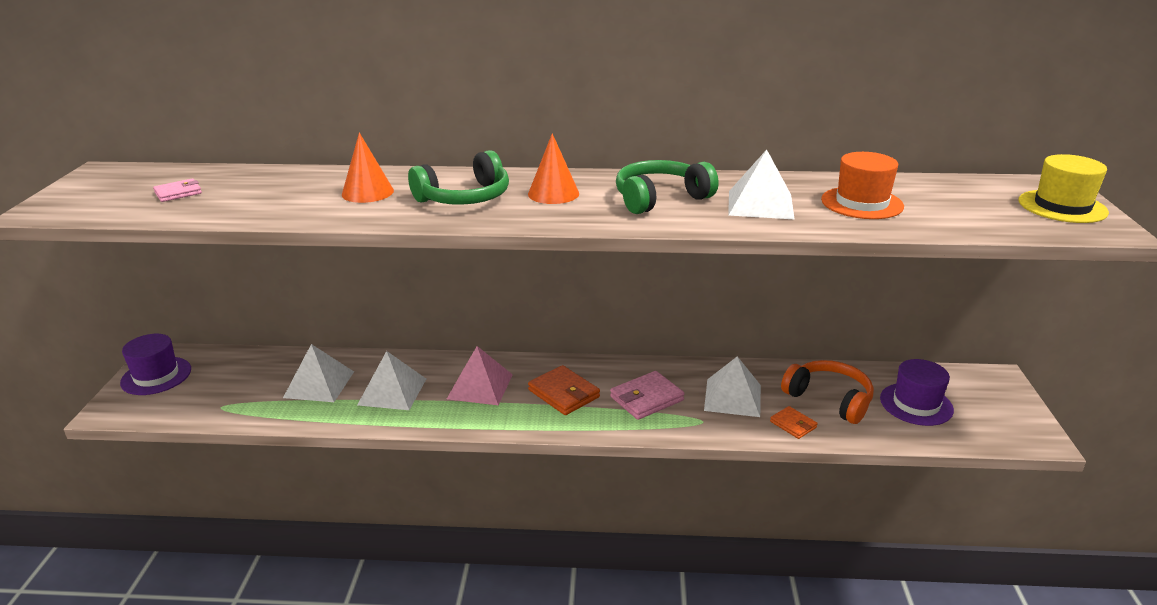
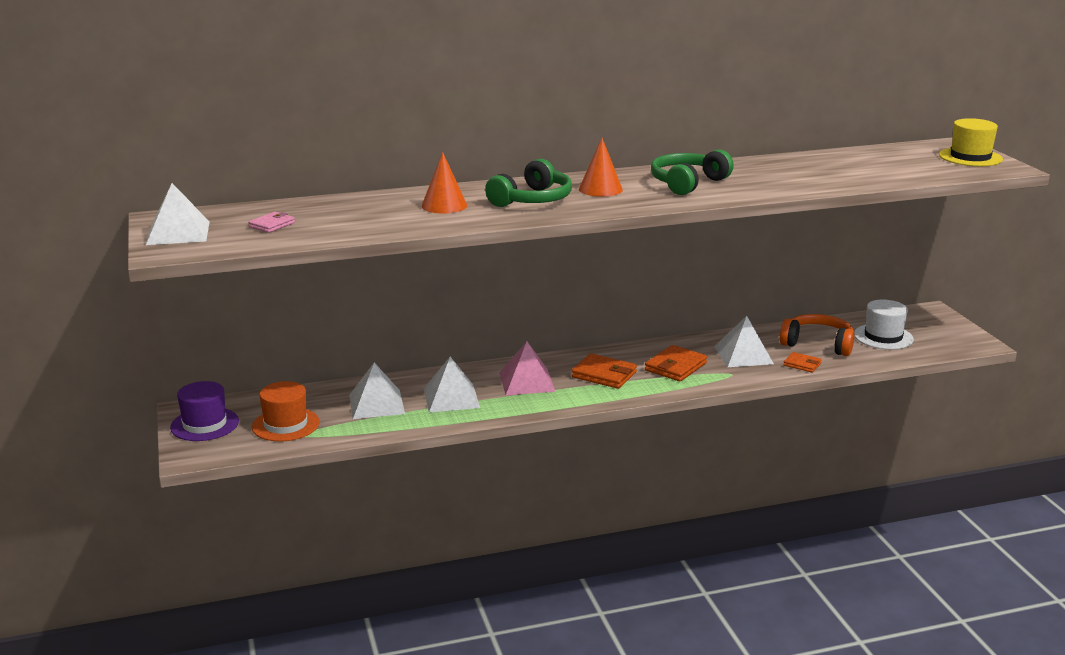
camera: 20 degrees left, 5 degrees down
(646, 398) = (675, 367): pink wallet -> orange wallet
(760, 204) = (765, 179): white pyramid -> white pyramid (178, 233)
(862, 203) = (836, 170): orange hat -> orange hat (285, 424)
(916, 404) = (883, 337): purple hat -> white hat

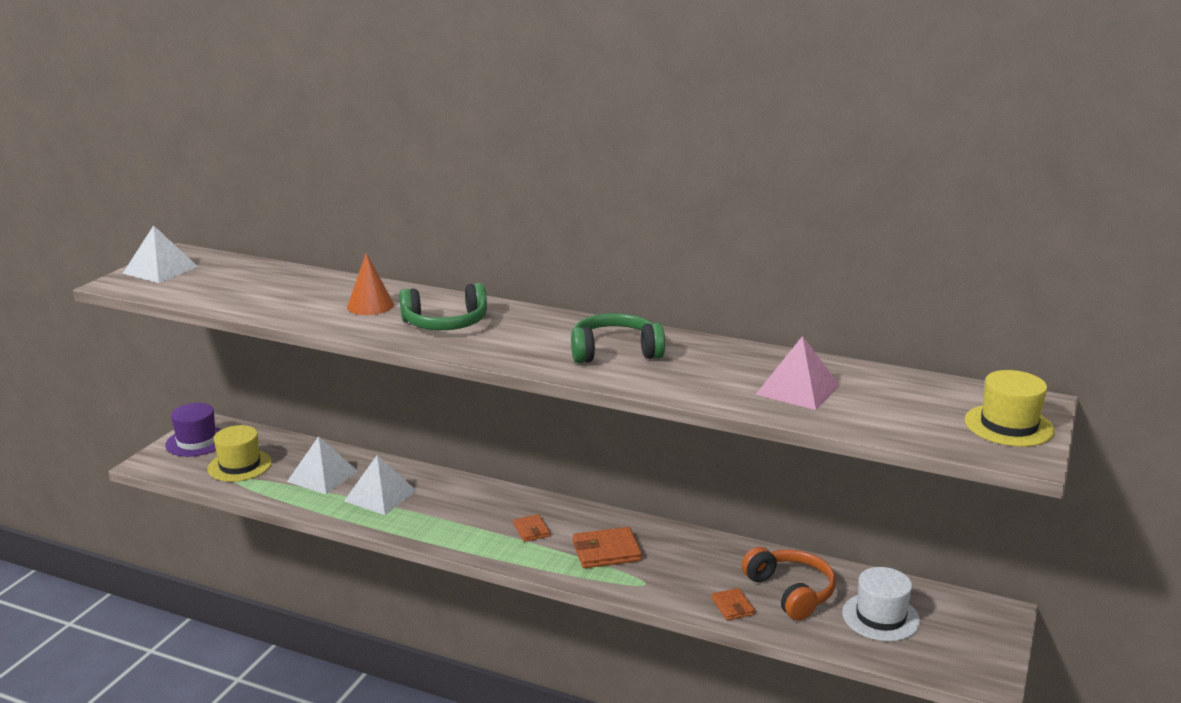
camera: 40 degrees right, 0 degrees up
(272, 225) = (225, 283): pink wallet -> none
(285, 424) = (240, 465): orange hat -> yellow hat
(527, 381) = (460, 507): pink pyramid -> pink pyramid (798, 389)
(600, 189) = (524, 332): orange cone -> none
(604, 375) = (531, 530): orange wallet -> orange wallet, size x0.59
(743, 355) = (692, 569): white pyramid -> none

